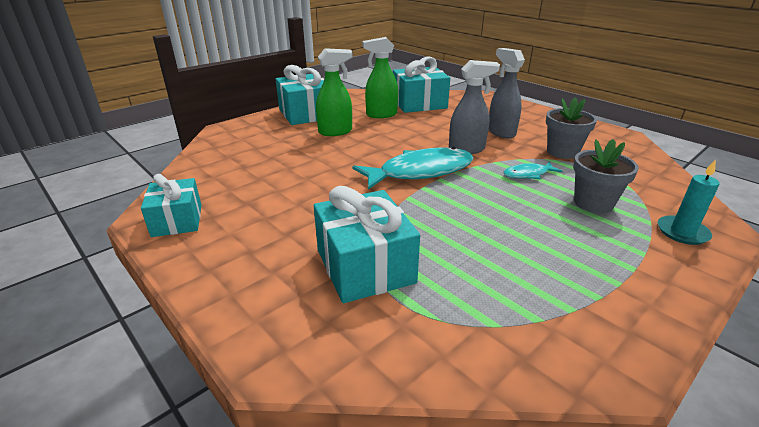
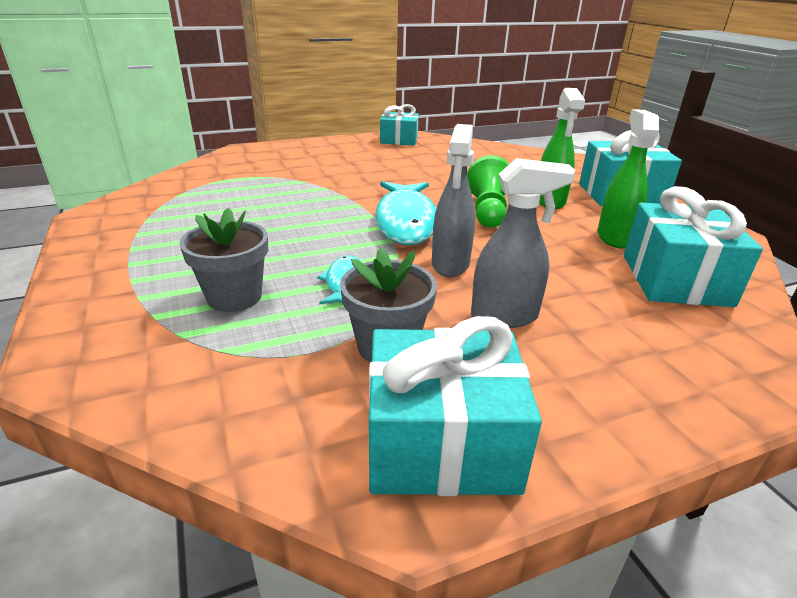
camera: 110 degrees right, 0 degrees up
(365, 266) = (283, 175): turquoise gift -> turquoise gift (441, 442)
(373, 148) = (488, 211): none -> green pawn
(682, 232) = (110, 327): turquoise candle -> none

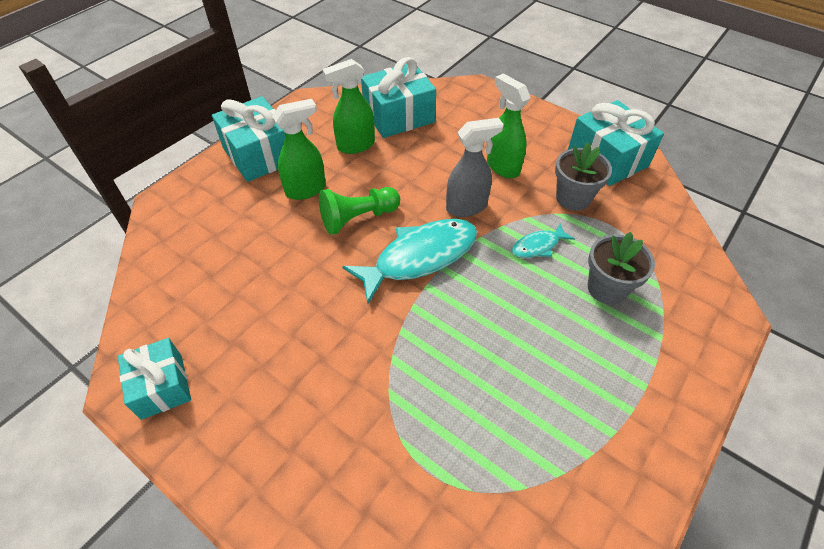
camera: 120 degrees left, 20 degrees up
(505, 316) = (502, 167): grey spray bottle -> green spray bottle

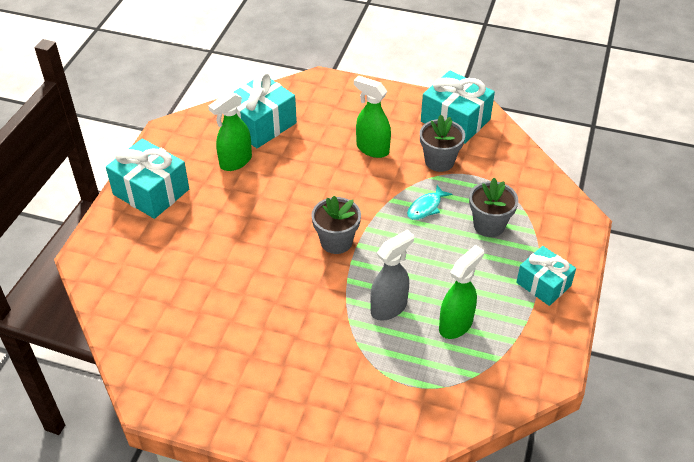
camera: 20 degrees left, 5 degrees down
(162, 386) = (180, 393): turquoise gift -> turquoise gift (543, 284)
(306, 189) = (211, 212): green spray bottle -> green spray bottle (456, 324)
(358, 218) = (270, 224): green pawn -> none
(420, 257) = (336, 241): turquoise fish -> grey flower pot
(467, 207) = (357, 191): grey spray bottle -> grey spray bottle (389, 307)

